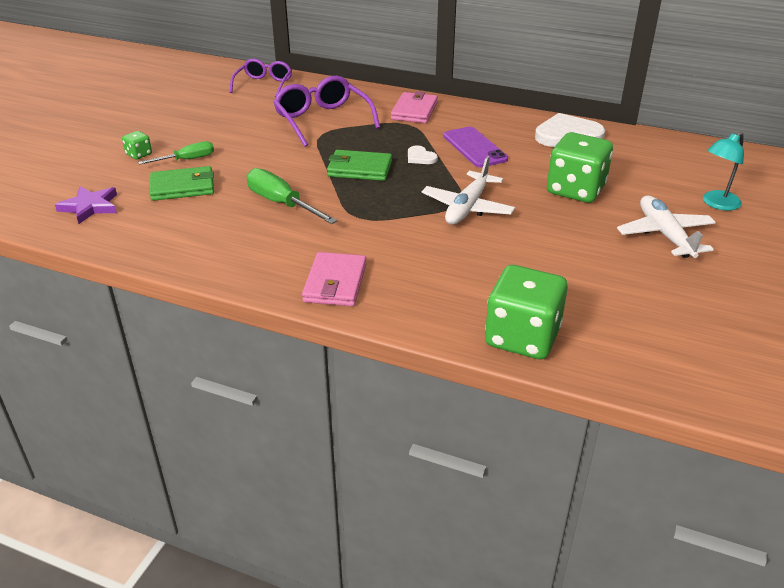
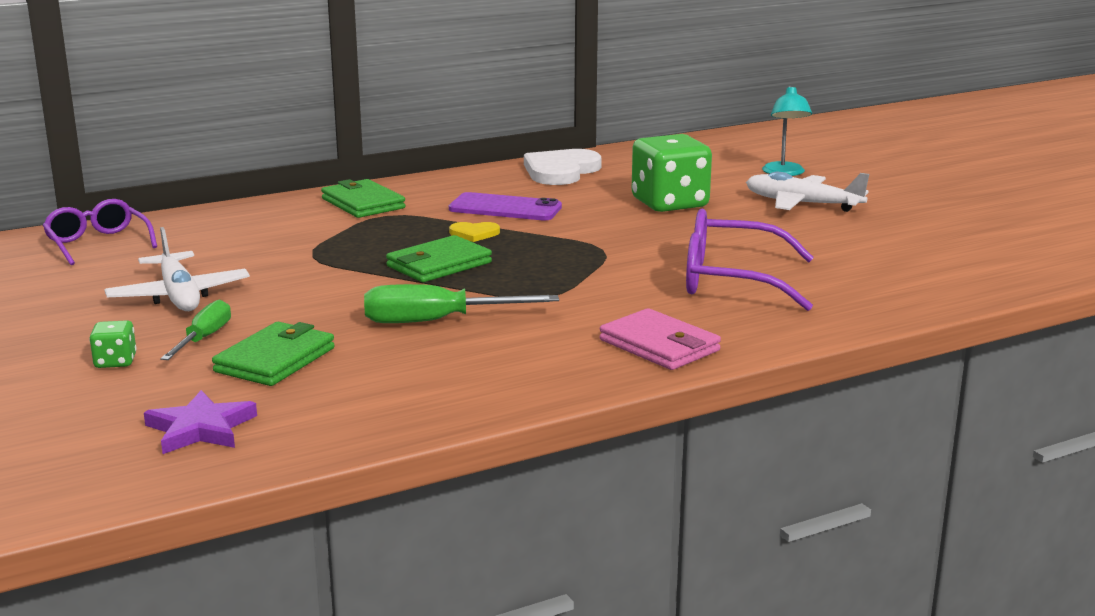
camera: 50 degrees left, 15 degrees down
(323, 120) = (279, 245): purple glasses -> purple glasses (732, 280)
(414, 111) = (363, 203): pink wallet -> green wallet
(420, 157) = (474, 233): white heart -> yellow heart
(467, 207) = (619, 249): white plane -> white plane (179, 296)
(522, 337) = (880, 303): green dice -> none

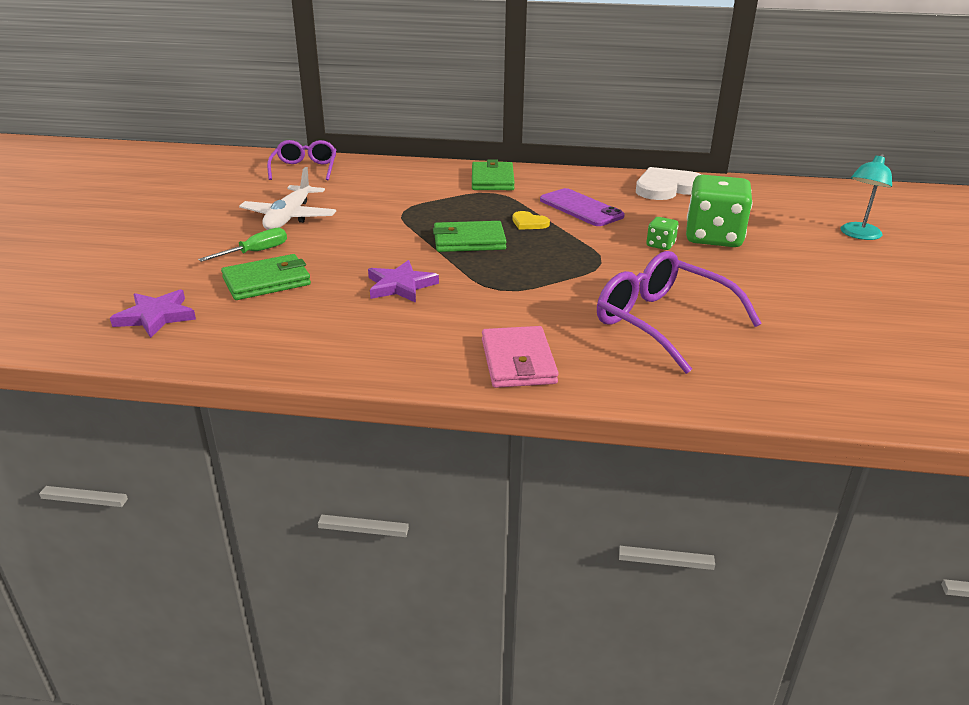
camera: 35 degrees right, 10 degrees up
(115, 361) = (190, 253): green dice -> green dice (660, 245)
(437, 321) = (400, 286): green screwdriver -> purple star
(802, 204) = (832, 269): white plane -> none

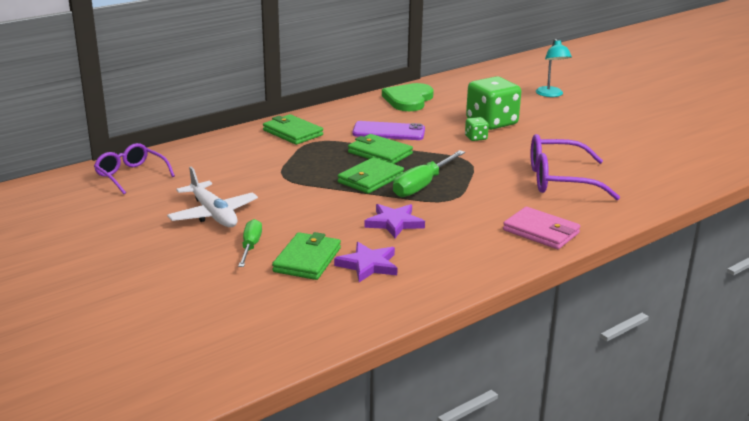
camera: 45 degrees left, 5 degrees down
(156, 316) = (290, 315): purple star -> purple star (368, 265)
(502, 265) = (422, 185): none -> green screwdriver
(529, 223) = (380, 153): yellow heart -> green wallet
(667, 188) = (408, 100): white heart -> green heart

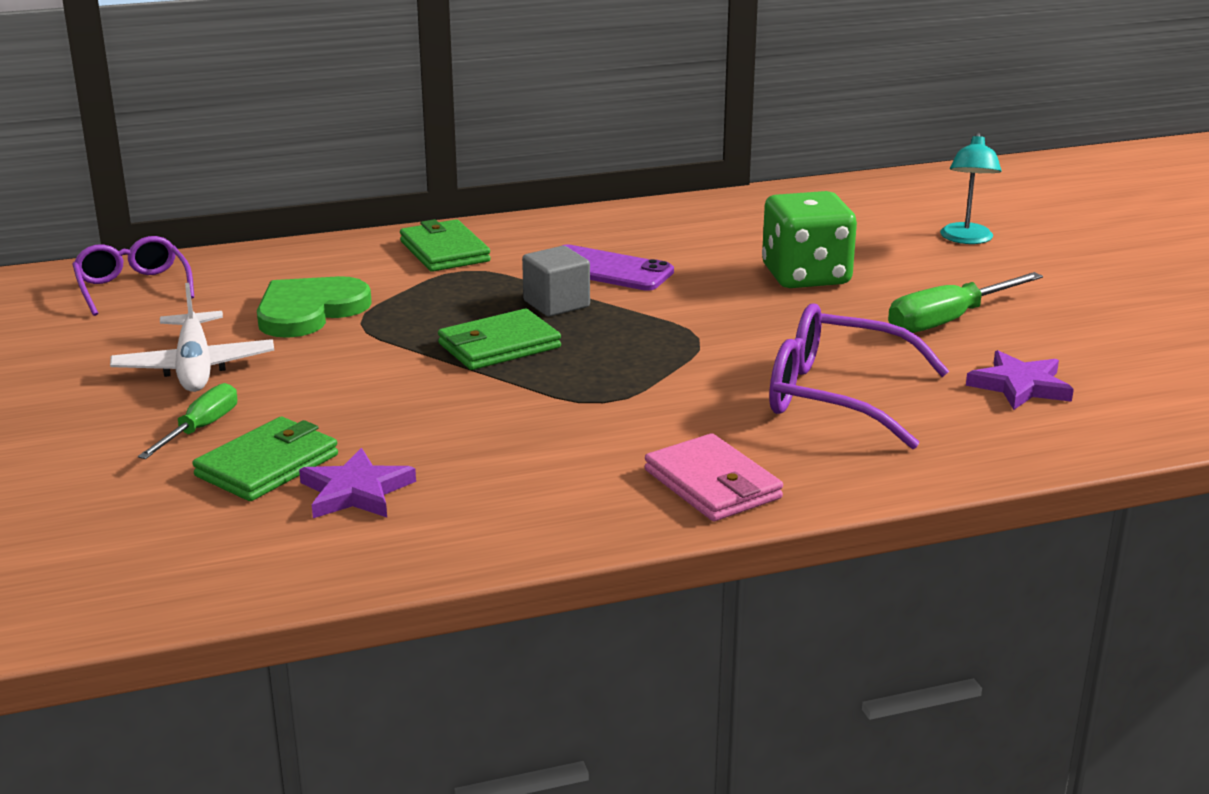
camera: 20 degrees right, 0 degrees up
(380, 153) = (556, 304): green wallet -> grey cube
(394, 223) = (467, 427): purple star -> purple star (1020, 386)
(408, 100) = (693, 219): green heart -> green heart (309, 311)
(422, 185) = (577, 369): green screwdriver -> green screwdriver (948, 321)
(476, 138) = (751, 299): green dice -> none

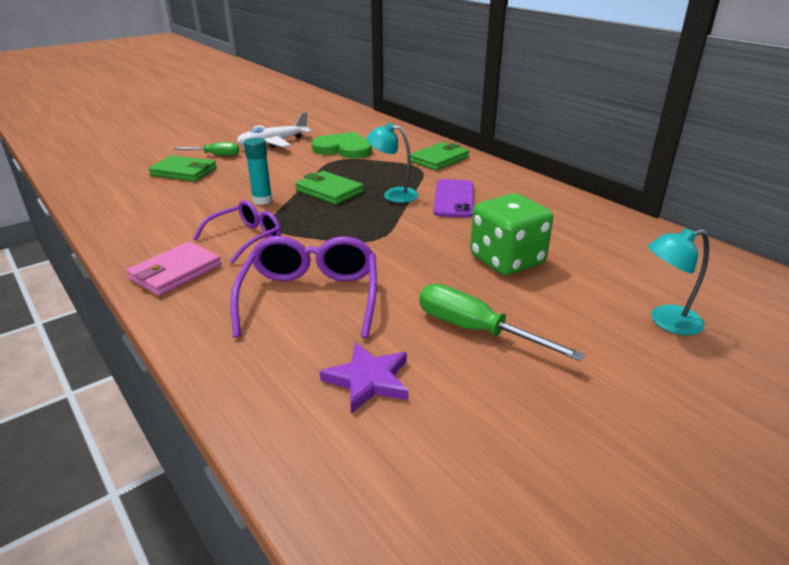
camera: 70 degrees right, 5 degrees up
(133, 288) = (345, 119): purple glasses -> purple glasses (246, 238)
(356, 491) = (161, 191): purple star -> none
(489, 401) = (262, 200): none -> turquoise glue stick
(556, 304) = (393, 195): grey cube -> turquoise lamp

